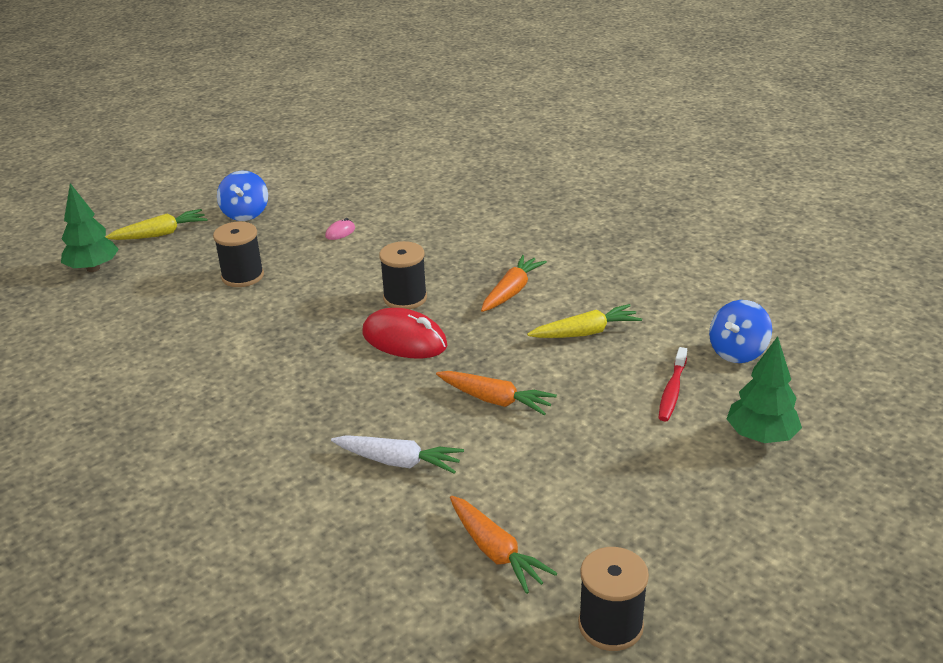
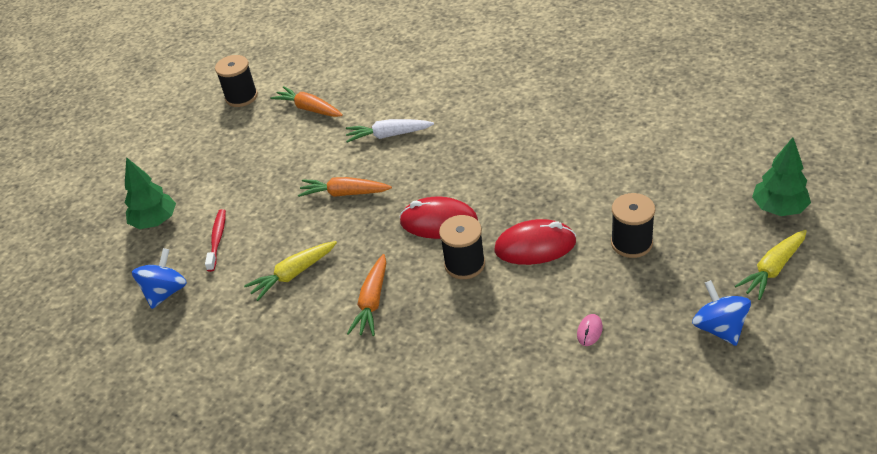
camera: 165 degrees right, 10 degrees up
(328, 295) = (535, 246): none -> red mouse

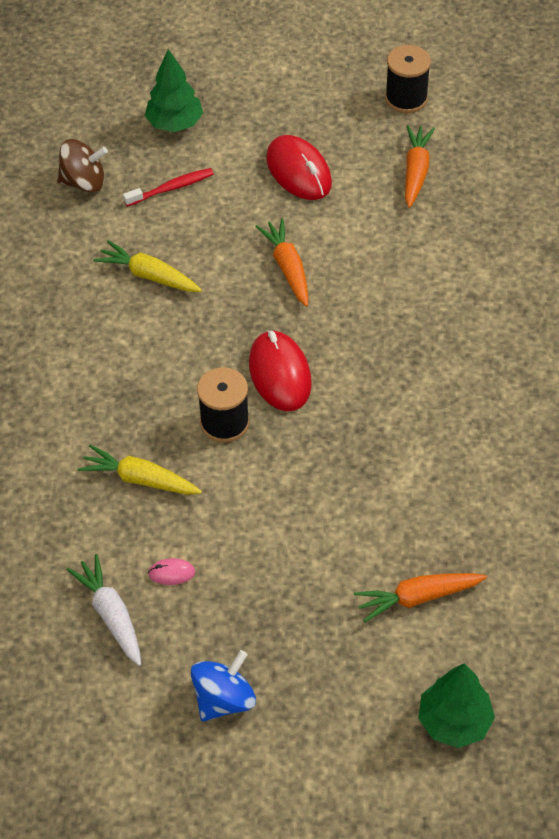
camera: 60 degrees right, 10 degrees up
(166, 292) = (84, 182): blue spinning top -> brown spinning top
(372, 302) = (137, 360): orange carrot -> orange carrot (418, 598)
(388, 135) = (404, 268): white carrot -> white carrot (111, 615)
(535, 246) = (280, 480): red mouse -> red mouse (299, 171)
(631, 243) = (325, 575): black spool -> none
(772, 269) = (341, 736): yellow carrot -> yellow carrot (140, 479)

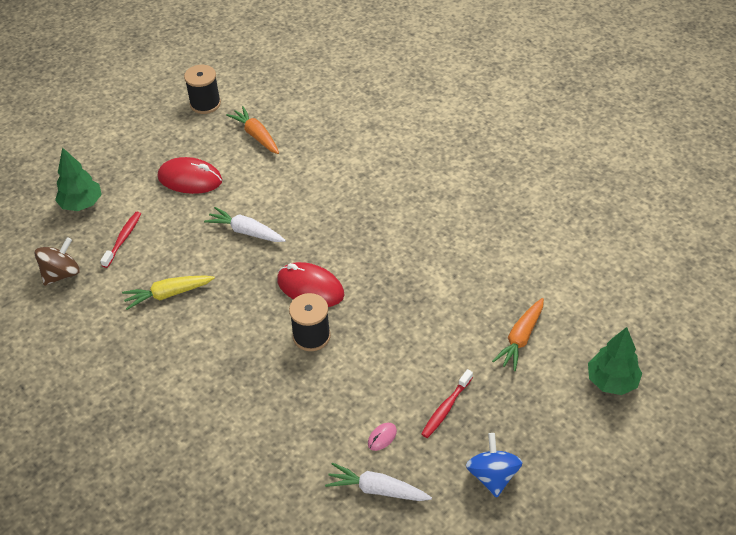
camera: 45 degrees left, 5 degrees down
(140, 479) = (301, 404): yellow carrot -> none
(261, 599) = (446, 408): none -> red toothbrush
(287, 267) = (246, 231): orange carrot -> white carrot

